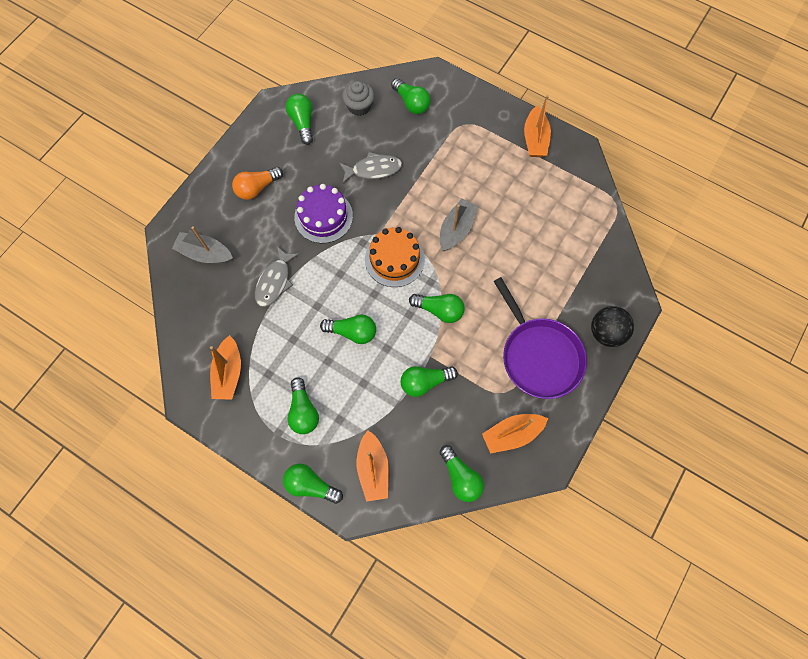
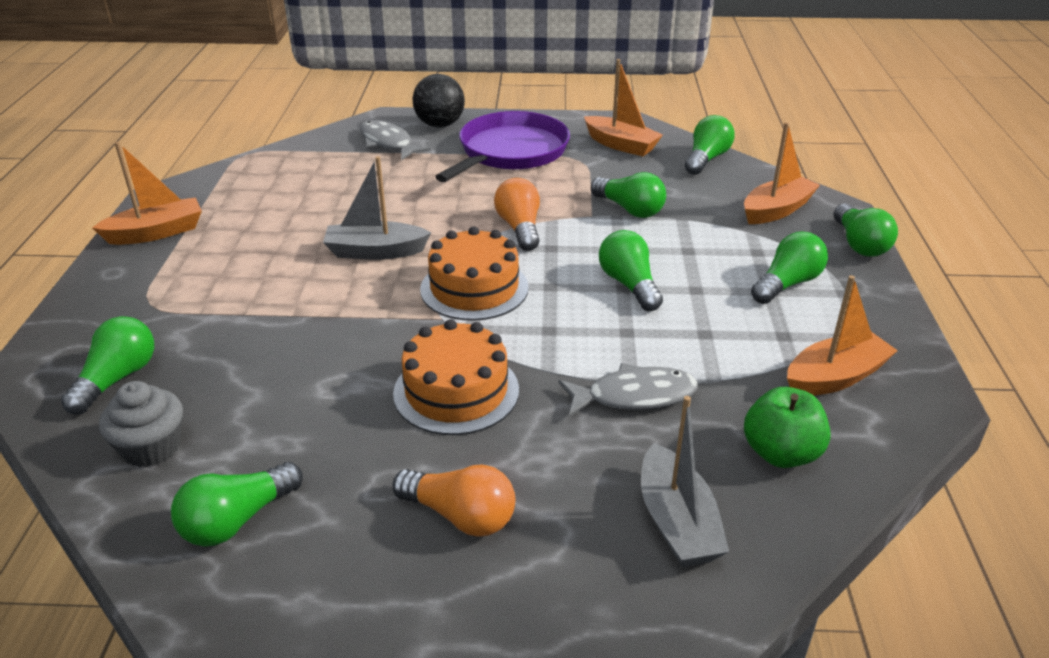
camera: 120 degrees left, 35 degrees down
(207, 313) = (780, 453): none -> green apple
(323, 216) = (456, 391): purple cake -> orange cake
(373, 169) = (309, 369): grey fish -> grey fish (388, 143)
(439, 310) = (520, 228): green light bulb -> orange light bulb

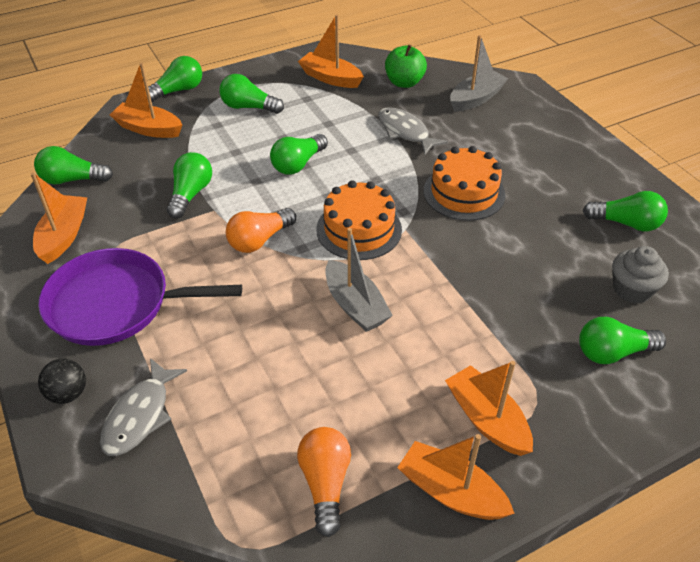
camera: 120 degrees left, 10 degrees up
(177, 271) = (487, 419): none -> orange boat
(440, 125) = (68, 393): black ball -> black ball, size x0.66
(460, 516) = (540, 156): orange light bulb -> orange light bulb (325, 483)

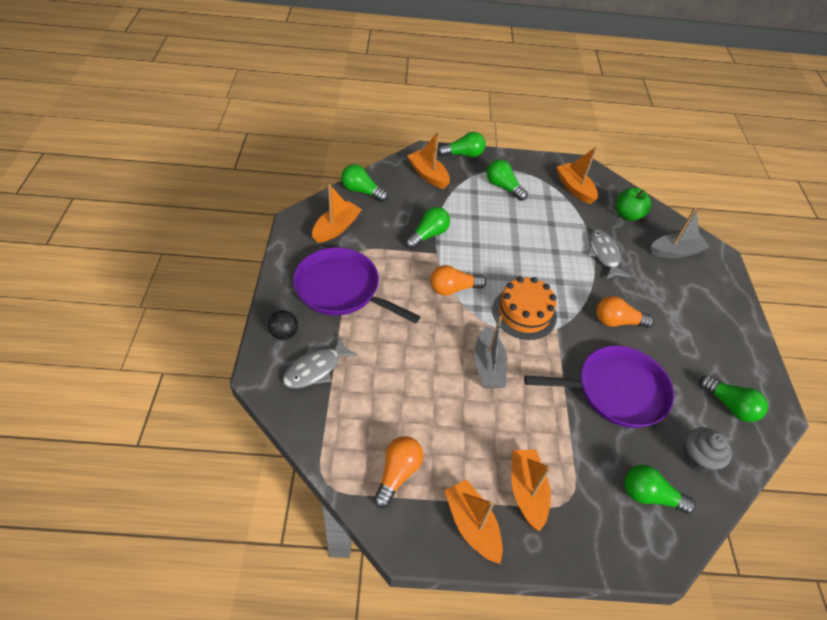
camera: 25 degrees right, 5 degrees up
(298, 164) = (511, 245): green light bulb -> none
(464, 193) = (617, 321): orange cake -> orange light bulb
(509, 263) = (616, 391): none -> purple pan

